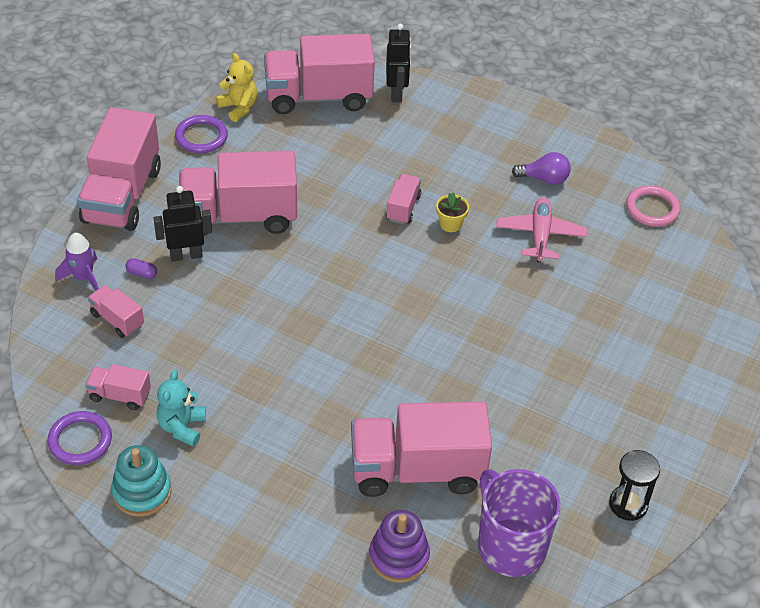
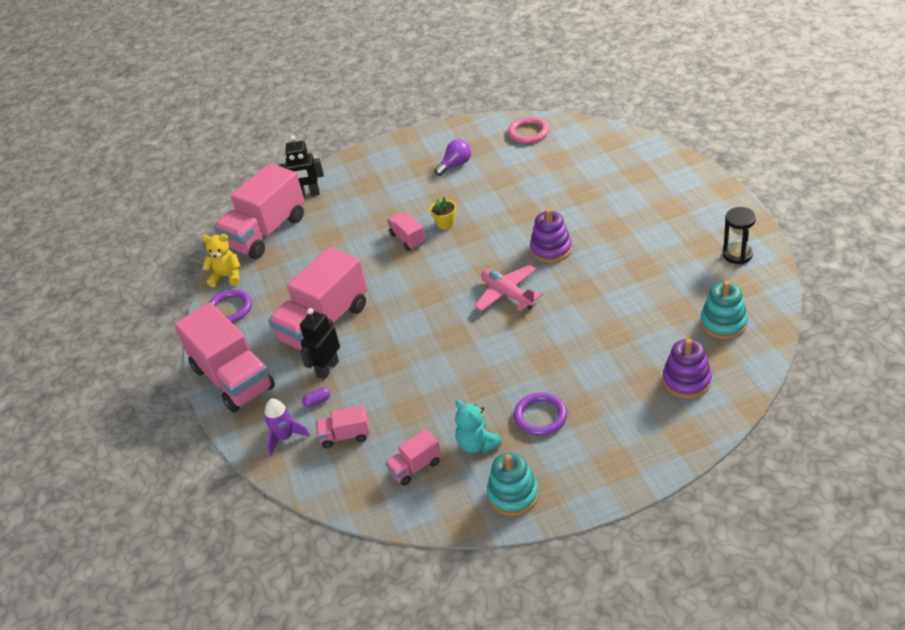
camera: 40 degrees left, 5 degrees down
(80, 440) = (433, 510): purple ring -> purple ring (540, 416)
(396, 93) = (308, 194): black robot -> black robot turned 135 degrees clockwise
(417, 470) = (626, 338): pink truck -> none
(490, 332) = (551, 249): none -> purple stacking toy
(510, 546) = (723, 323): purple mug -> turquoise stacking toy
(540, 235) = (497, 189): pink plane -> pink plane (507, 294)

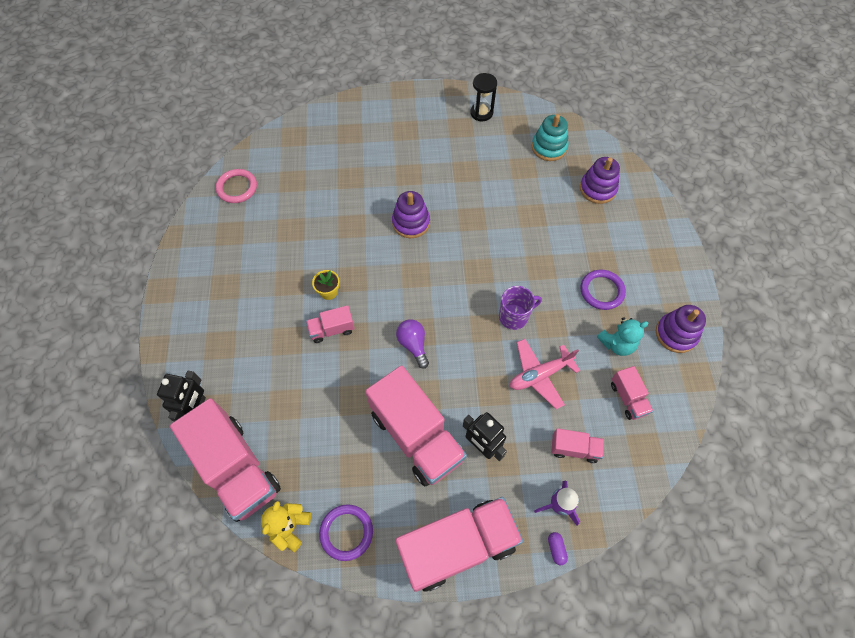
camera: 80 degrees left, 20 degrees up
(317, 401) = (522, 465): purple capsule -> purple capsule (556, 549)
(345, 436) = (574, 449): pink truck -> pink truck turned 90 degrees counterclockwise
(455, 165) = (244, 259): purple light bulb -> purple light bulb (413, 345)
(475, 354) = (514, 316): none -> purple mug
(507, 294) = (451, 271): pink plane -> pink plane (540, 375)
(513, 495) = (676, 334): turquoise stacking toy -> purple stacking toy

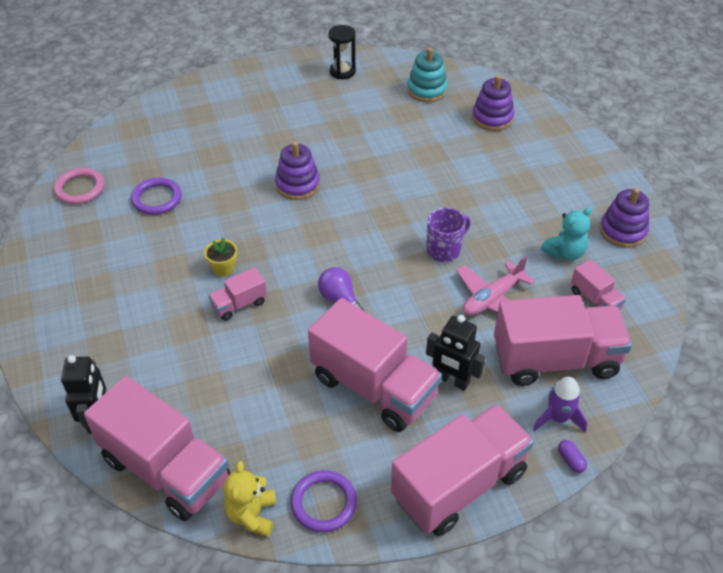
camera: 15 degrees left, 15 degrees down
(574, 449) = (555, 359): pink truck -> pink truck, size x2.16
(602, 291) = (530, 208): purple ring -> purple ring (157, 199)

